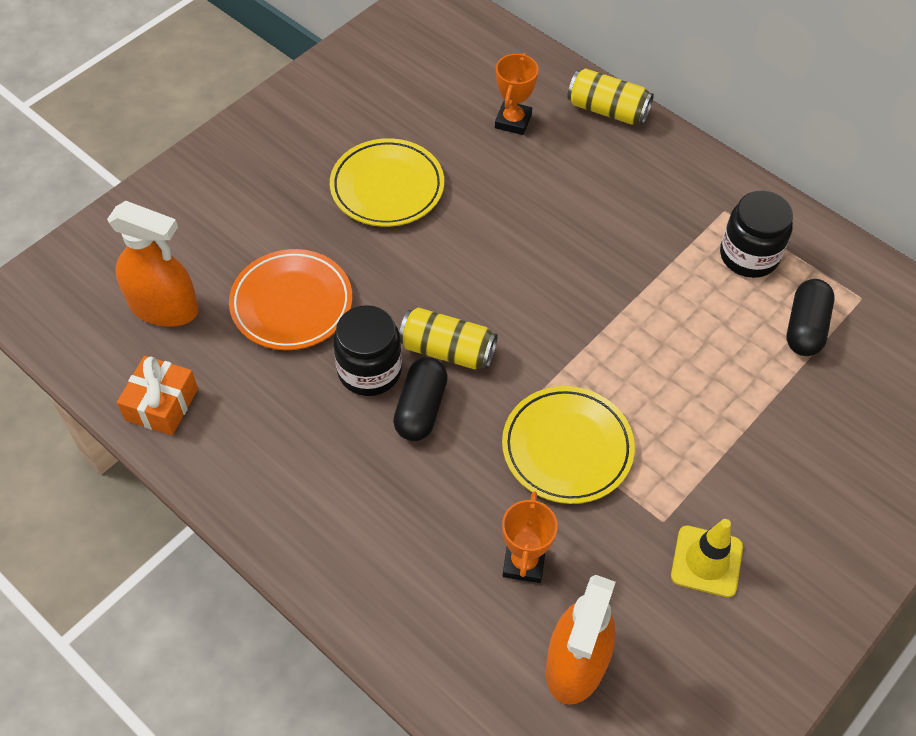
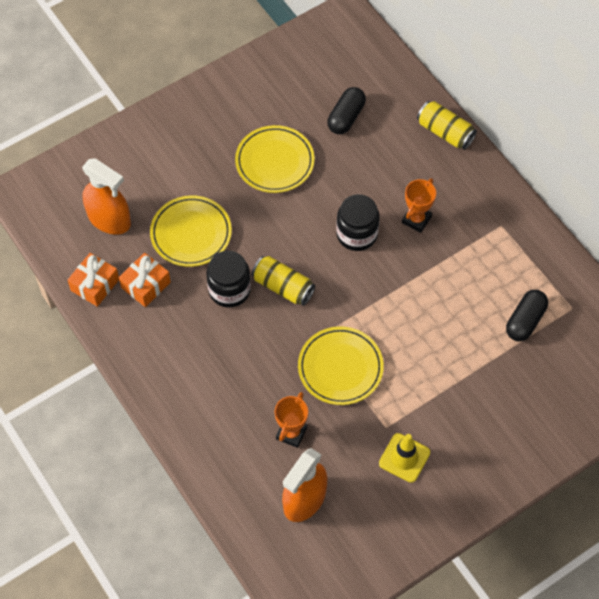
camera: 15 degrees right, 5 degrees up
(241, 389) = (146, 285): none -> orange gift
(291, 304) = (191, 233): orange plate -> yellow plate
(421, 409) = (255, 322): black capsule -> black capsule (346, 117)
(513, 121) = (375, 128): orange trophy -> orange trophy (416, 219)
(749, 256) = (506, 262): black jar -> black jar (357, 234)

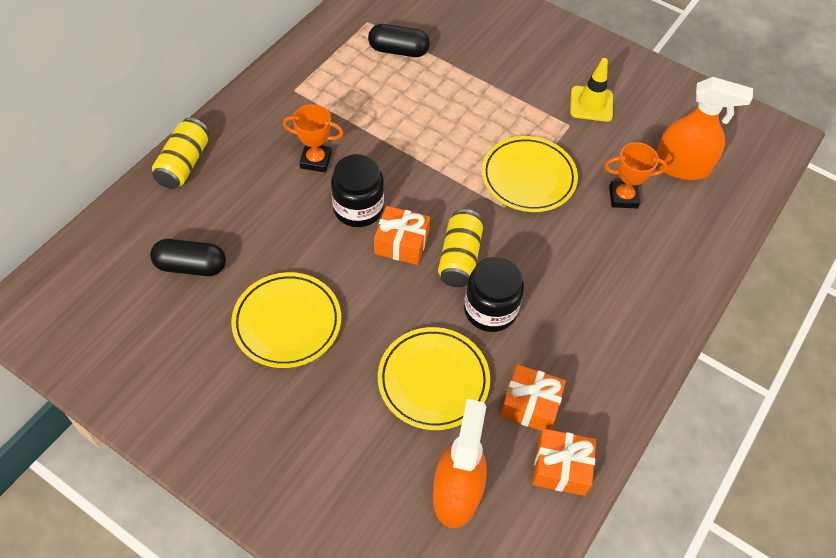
camera: 115 degrees left, 5 degrees down
(312, 252) = (401, 243): none -> orange gift

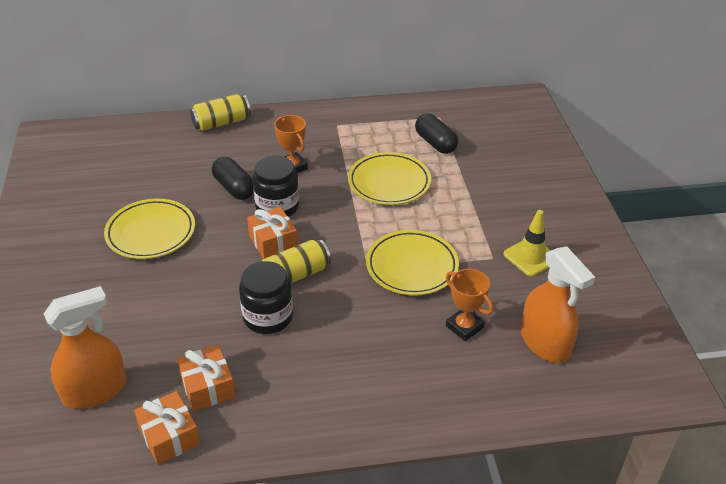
camera: 50 degrees right, 15 degrees down
(191, 266) = (149, 171): black capsule -> black capsule (234, 188)
(433, 380) = (176, 324): yellow plate -> yellow plate (389, 182)

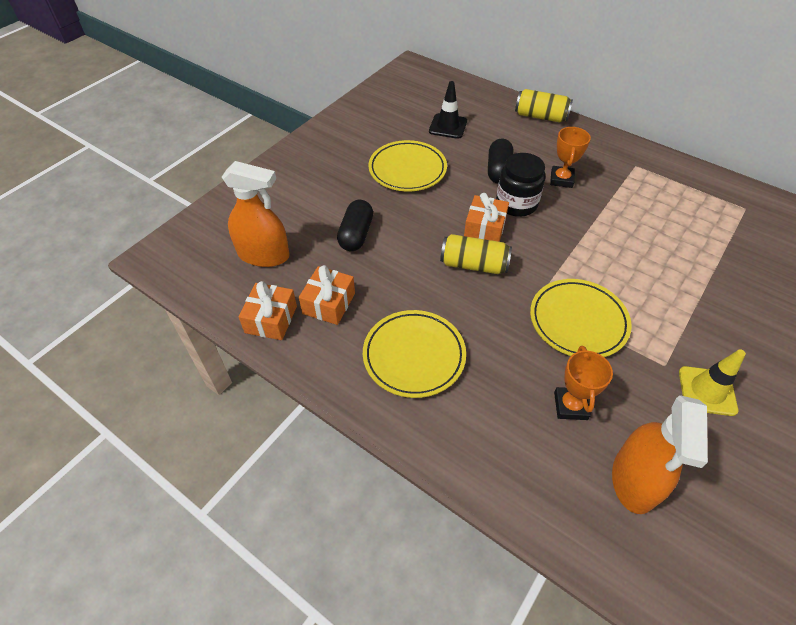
camera: 45 degrees right, 10 degrees up
(146, 174) = (448, 126): none -> black traffic cone
(268, 317) = (421, 283): black jar -> none
(389, 182) = (633, 238): yellow plate -> yellow plate (414, 356)
(435, 143) = (716, 229): black capsule -> black capsule (356, 234)

